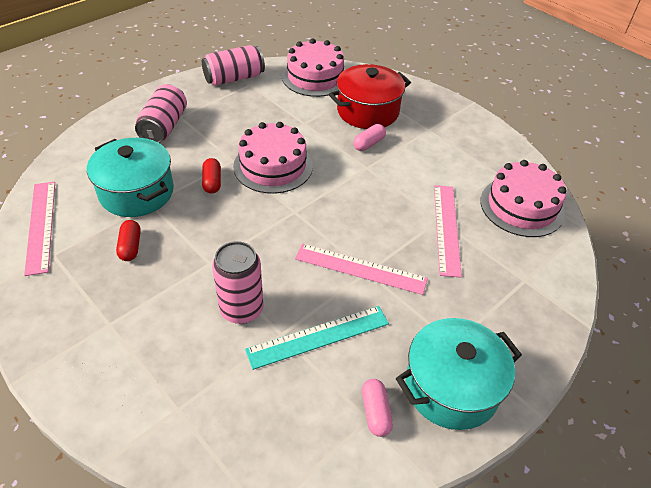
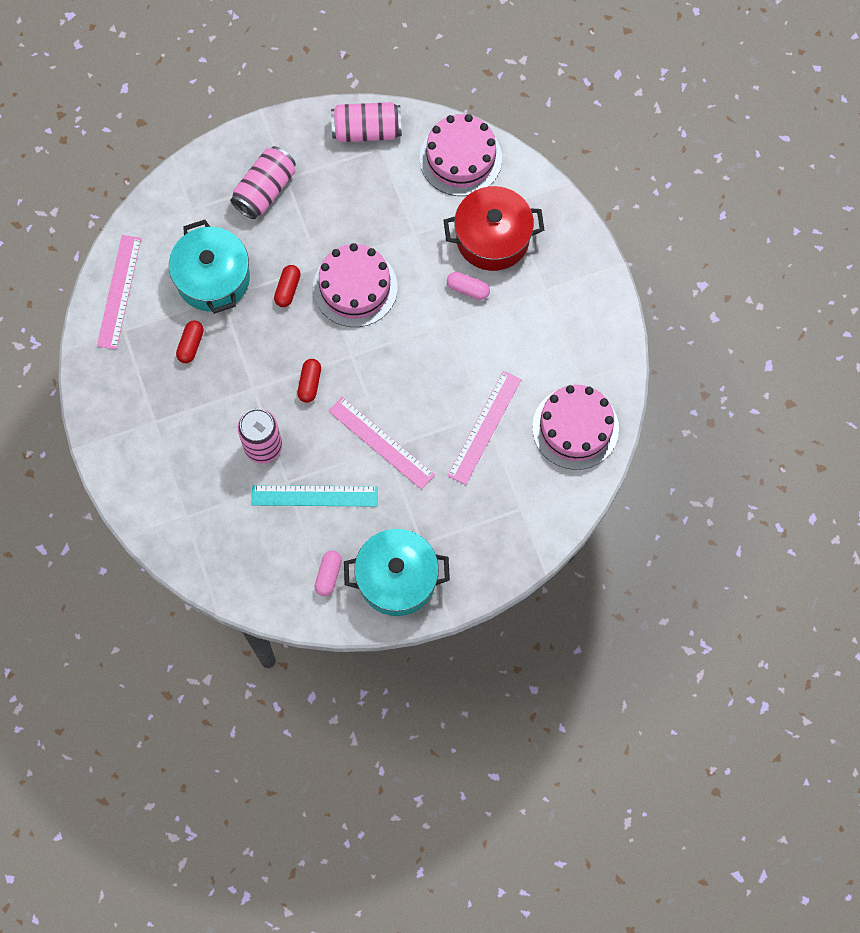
camera: 25 degrees right, 25 degrees up
(265, 243) = (309, 383): none -> red capsule
(369, 144) = (468, 289): pink capsule -> pink capsule turned 45 degrees clockwise

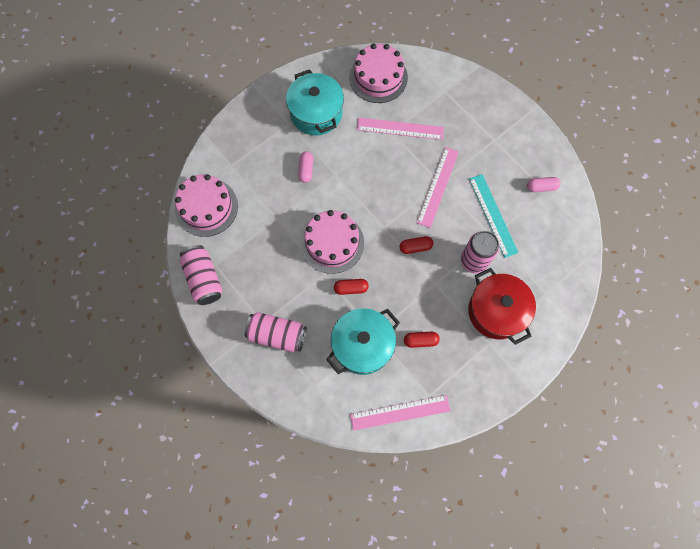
camera: 110 degrees left, 0 degrees up
(397, 578) = (523, 146): turquoise pot -> turquoise pot (316, 113)
(492, 238) = (262, 167): red pot -> red pot (496, 311)

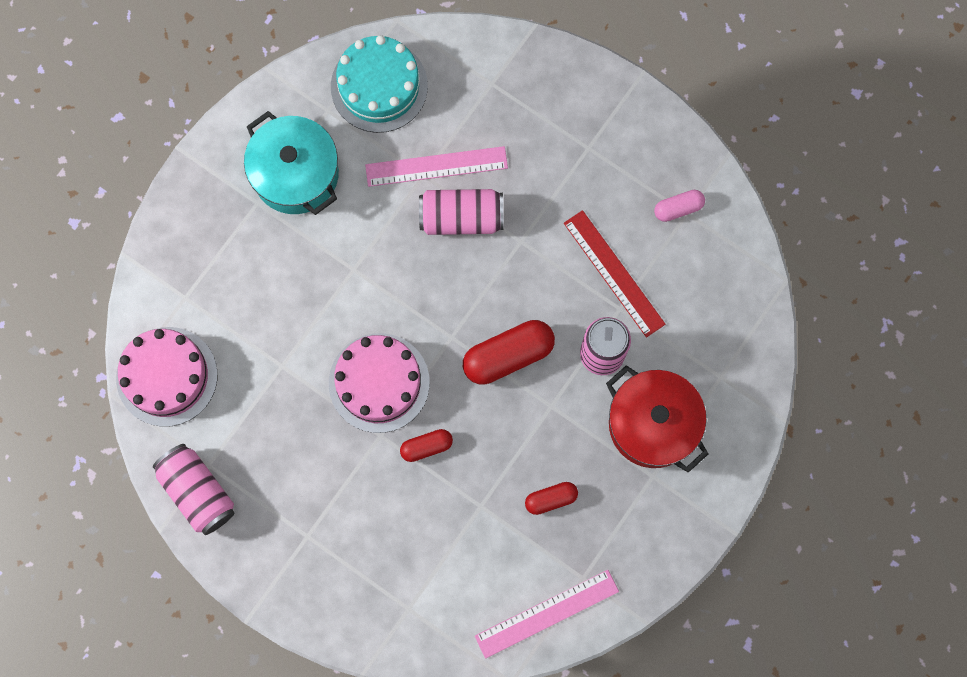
camera: 15 degrees left, 5 degrees up
(277, 335) = (335, 547): pink can -> pink can (461, 218)
(306, 170) = (306, 274): pink capsule -> none
(362, 345) = (467, 529): turquoise pot -> none
(378, 77) = (379, 86): pink cake -> turquoise cake
(415, 247) = (508, 356): red capsule -> red capsule, size x1.81
(437, 186) = (518, 249): pink ruler -> none
(493, 215) = (614, 273): turquoise ruler -> red ruler

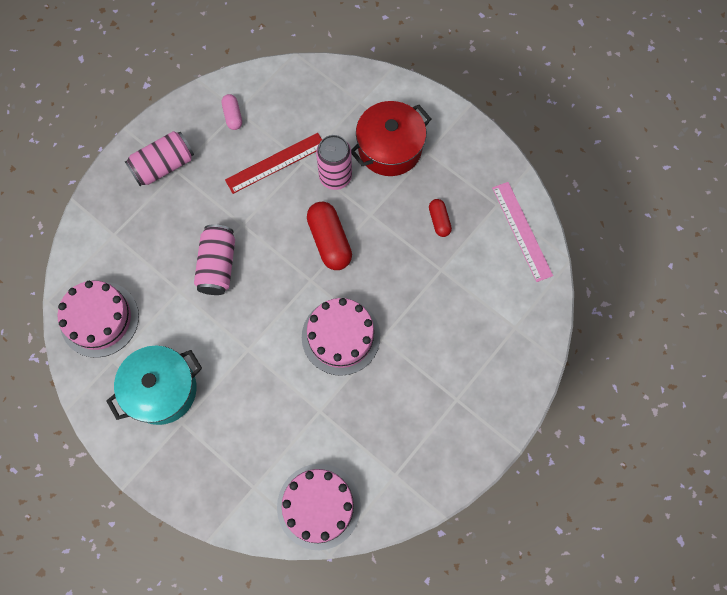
camera: 85 degrees left, 5 degrees down
(198, 492) = (416, 485): pink can -> pink can (163, 166)
(379, 86) = (99, 319): turquoise cake -> pink cake
(426, 446) = (393, 305): red capsule -> none
(436, 166) = (173, 280): pink ruler -> none

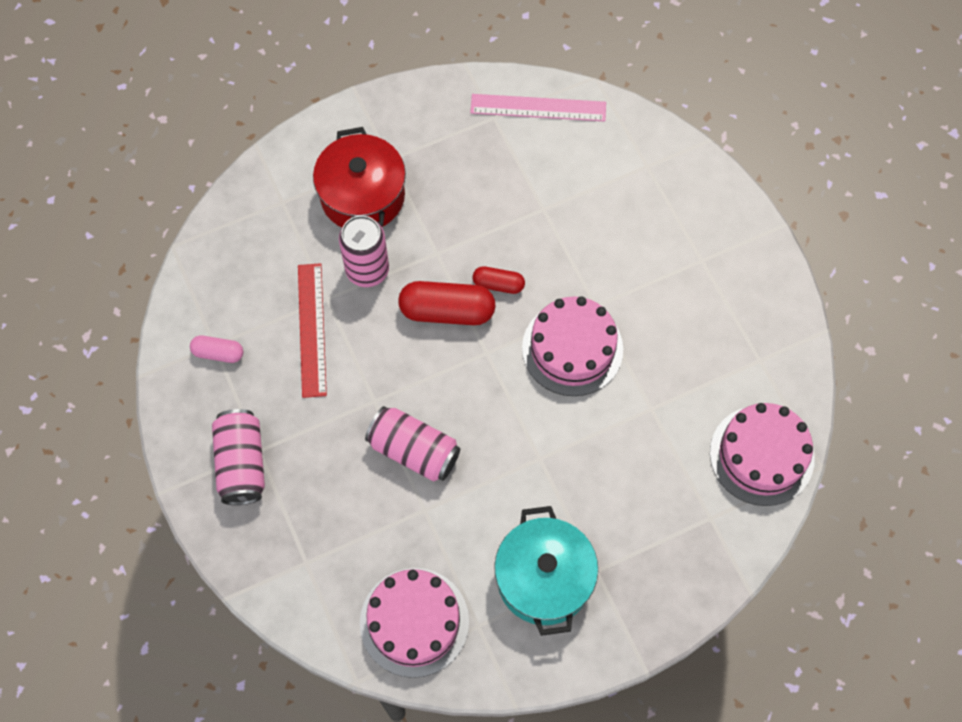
camera: 65 degrees left, 5 degrees down
(439, 221) = (482, 184): red capsule -> red capsule (498, 284)

